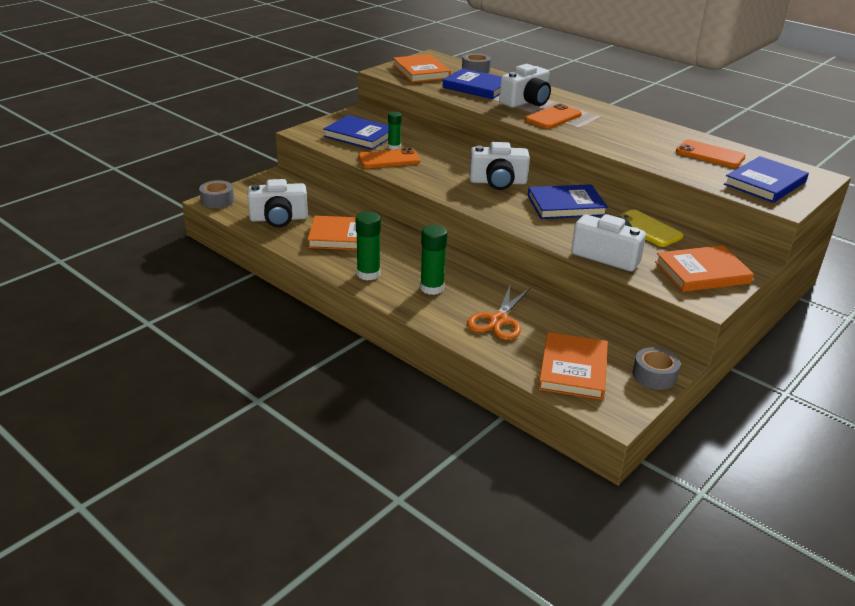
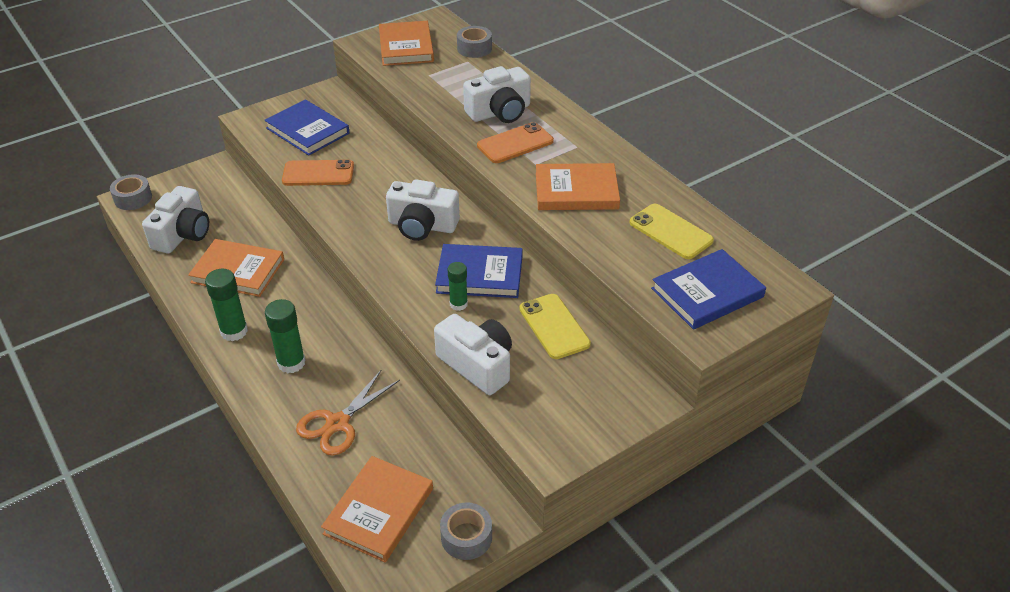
camera: 15 degrees right, 10 degrees up
(279, 219) = (183, 234): white camera -> white camera turned 75 degrees counterclockwise
(394, 147) = (336, 153): green glue stick -> green glue stick (458, 304)
(477, 87) = (456, 80): blue book -> none
(702, 273) = (576, 409): orange book -> orange book (576, 191)
(710, 154) = (670, 232): orange phone -> yellow phone

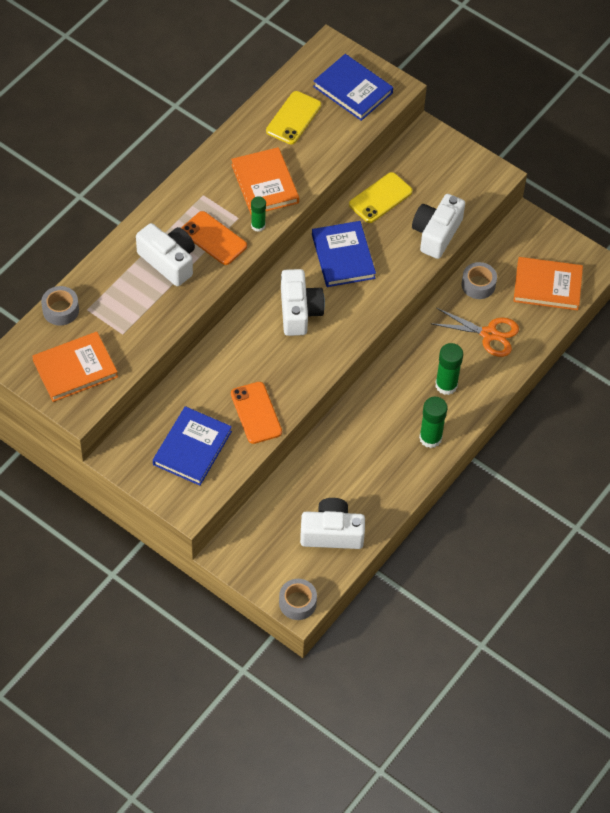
camera: 110 degrees left, 15 degrees up
(238, 271) = (362, 467): orange book -> none
(458, 304) = (381, 261): green glue stick -> green glue stick (258, 225)
(466, 537) = (545, 234): grey tape -> grey tape (478, 285)

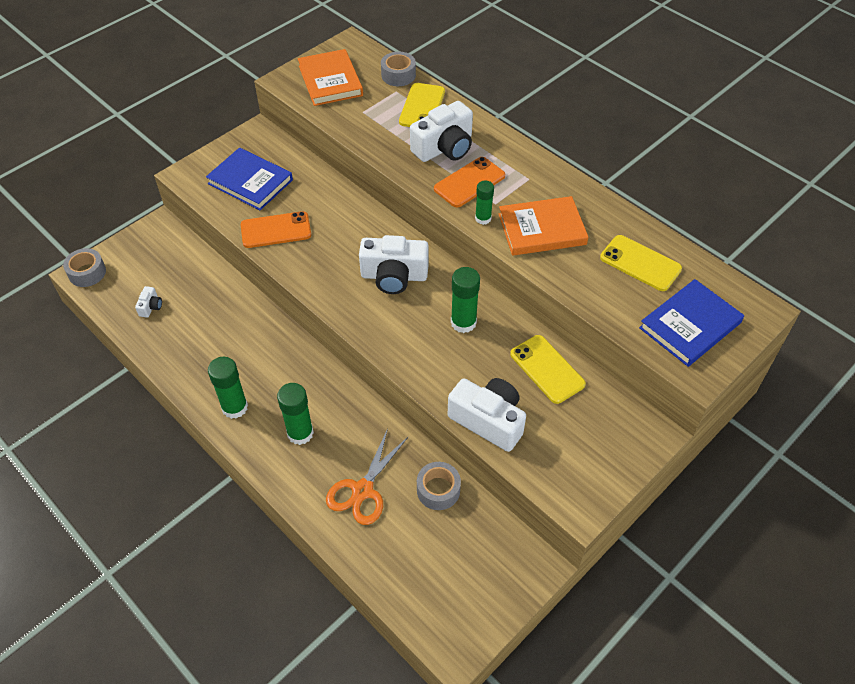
camera: 100 degrees right, 5 degrees down
(110, 284) = (422, 107): none -> yellow phone
(332, 533) = (151, 307): white camera -> white camera, size x0.44
(343, 256) = (463, 322): blue book -> green glue stick
(547, 286) = (427, 574): orange book -> none

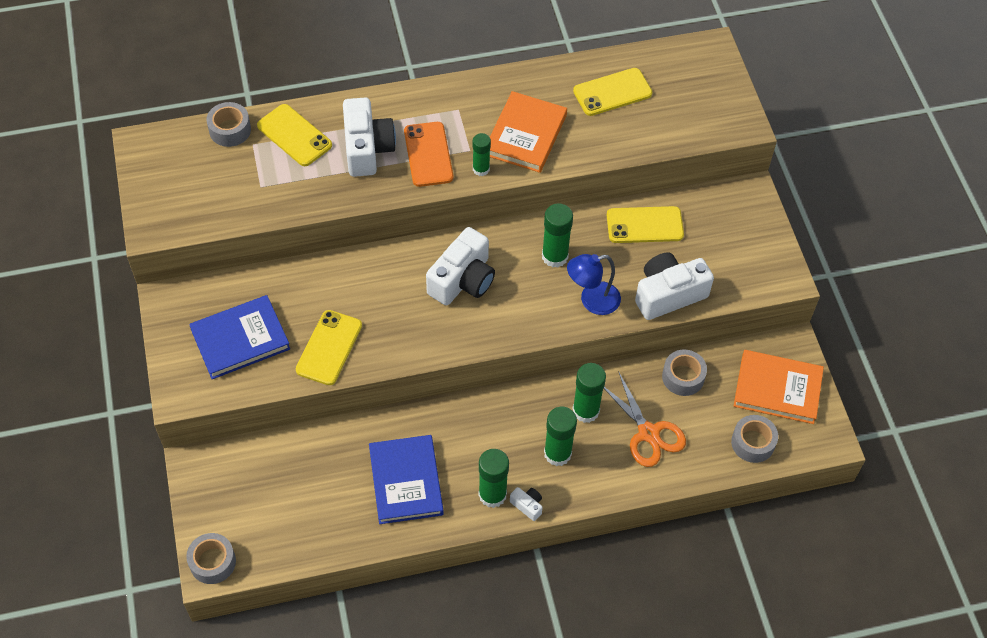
camera: 60 degrees left, 5 degrees up
(151, 307) = (310, 518): white camera -> white camera (527, 505)
(276, 230) = (329, 348): orange phone -> yellow phone
(330, 81) = (188, 190): orange book -> orange book (777, 389)
(354, 433) = (585, 410): none -> green glue stick
(407, 581) = (753, 443): none -> grey tape
(439, 368) = (592, 300): none -> blue lamp
(690, 325) = (696, 101): blue book -> blue book (406, 481)

